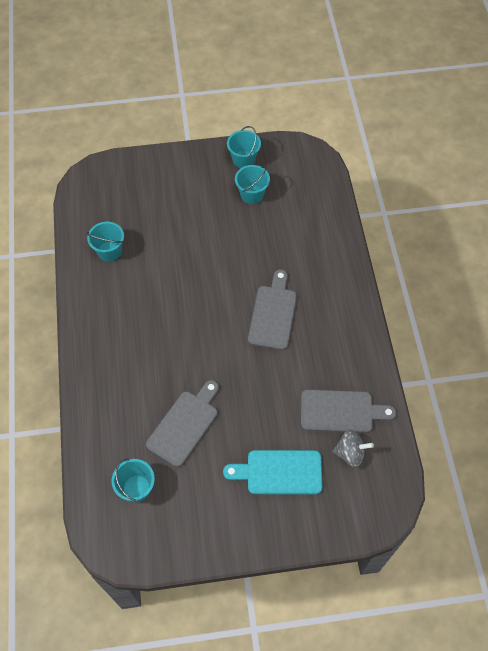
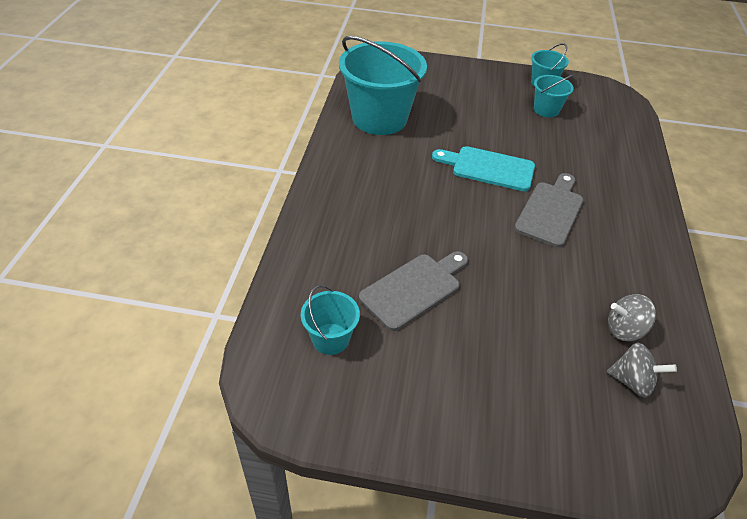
camera: 15 degrees right, 15 degrees down
(109, 251) = (379, 118): turquoise bucket -> turquoise bucket, size x2.09
(279, 472) = (527, 376): turquoise cutting board -> turquoise cutting board (488, 168)
(341, 411) = (624, 330): grey cutting board -> grey spinning top

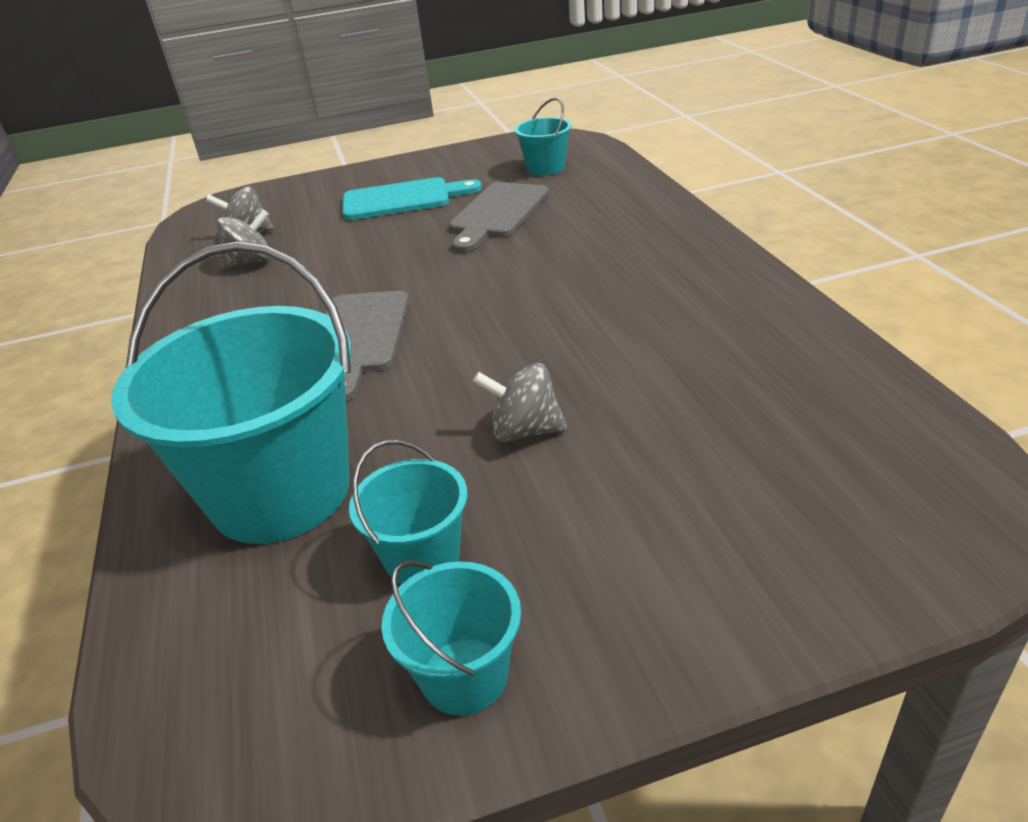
camera: 160 degrees right, 10 degrees down
(379, 118) = (763, 363): turquoise bucket -> turquoise bucket (280, 492)
(488, 168) = (489, 359): turquoise cutting board -> turquoise cutting board (402, 199)
(491, 132) = (524, 431): none -> grey spinning top

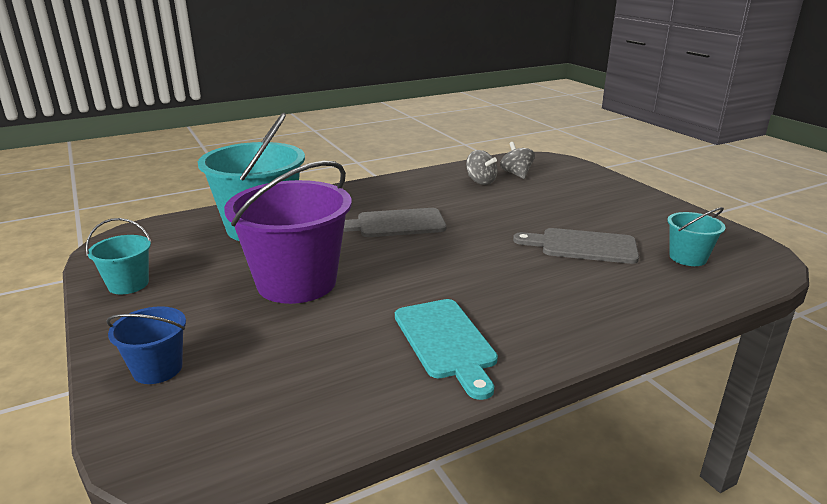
camera: 75 degrees right, 10 degrees down
(402, 199) = (591, 210): turquoise cutting board -> turquoise cutting board (446, 342)
(422, 557) = (203, 266): turquoise bucket -> none
(524, 431) = (296, 282): grey spinning top -> purple bucket
(776, 563) = (157, 369): none -> blue bucket

